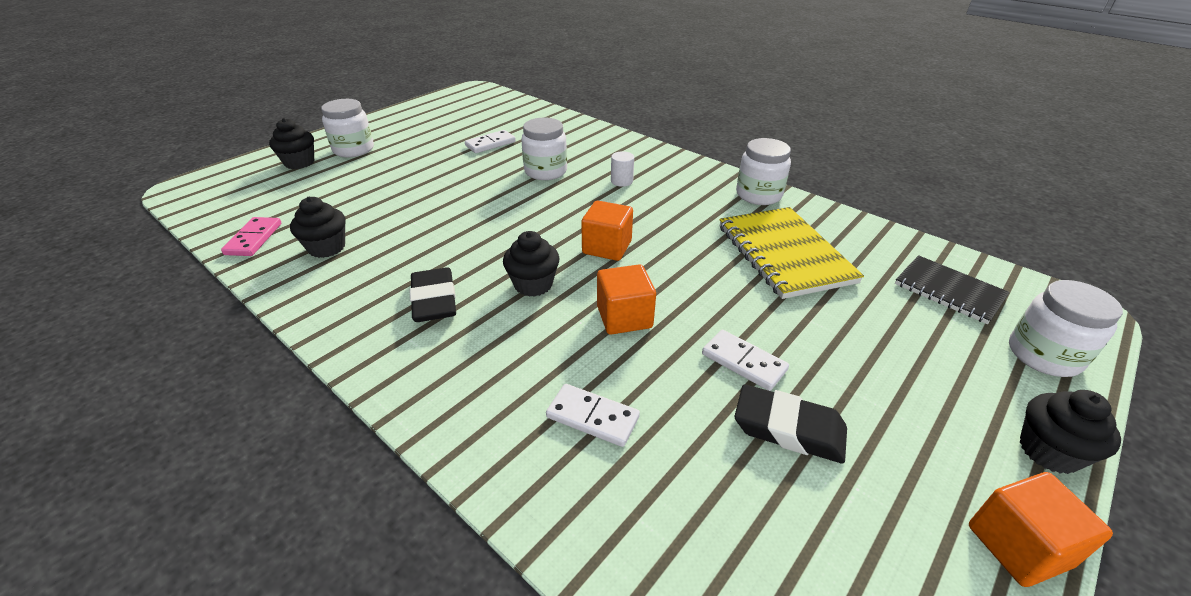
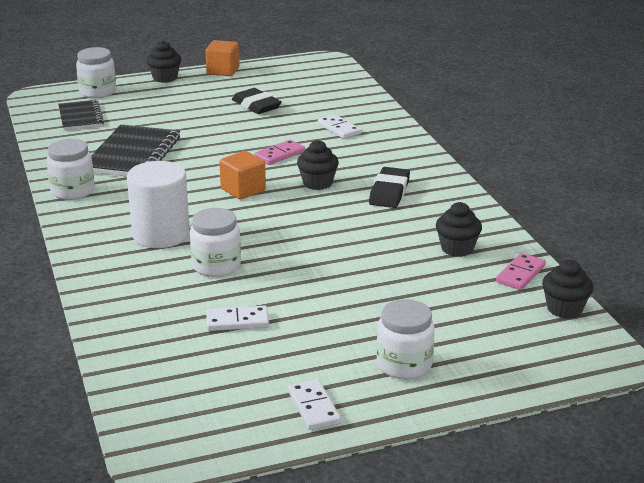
camera: 150 degrees left, 10 degrees down
(299, 162) = (475, 362): black cupcake -> black cupcake (564, 309)
(621, 181) = (161, 235): white cylinder -> white cylinder, size x2.40
(624, 317) = (279, 154): orange cube -> pink domino
(743, 362) = (242, 125): white domino -> white domino (314, 407)
(784, 254) = (133, 155): yellow notebook -> black notebook

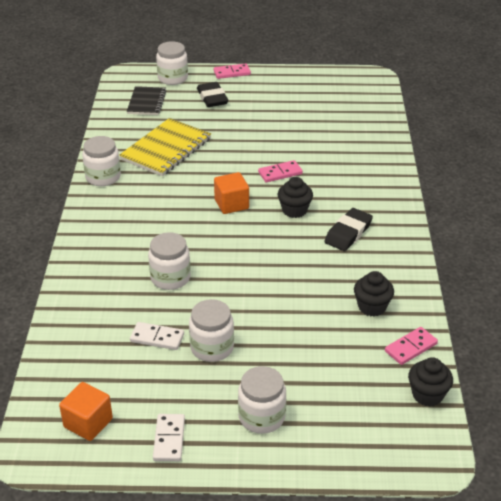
camera: 20 degrees right, 10 degrees up
(133, 155) = (166, 149): black notebook -> yellow notebook
(161, 235) = (145, 236): white cylinder -> none
(165, 78) = (232, 73): black cupcake -> pink domino
(223, 71) = (282, 73): orange cube -> orange cube (88, 423)
(256, 105) = (289, 116): black eraser -> black eraser (212, 98)
(307, 317) = (212, 347): none -> white jar
(339, 129) = (344, 155): white domino -> none

